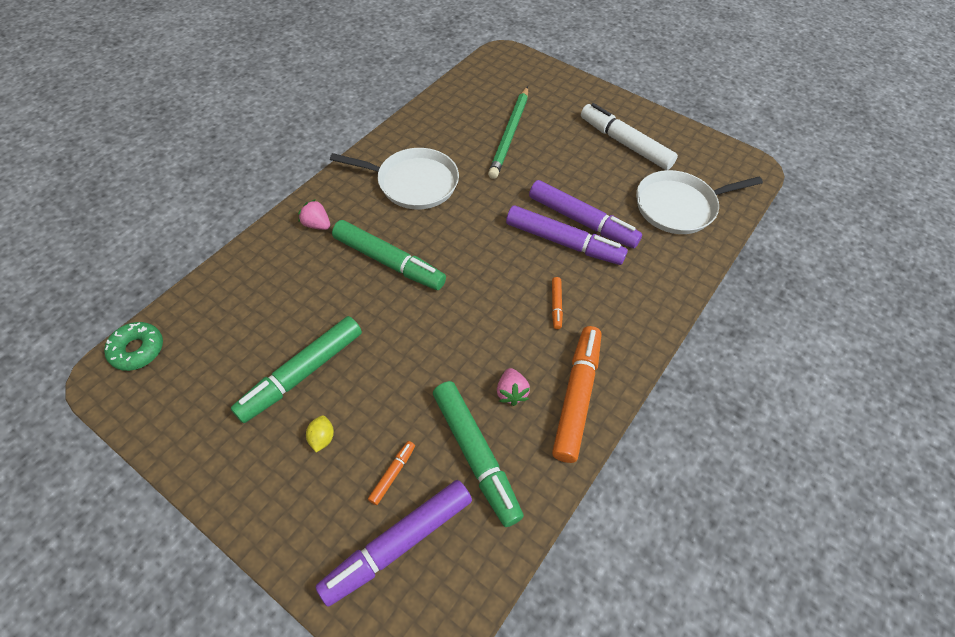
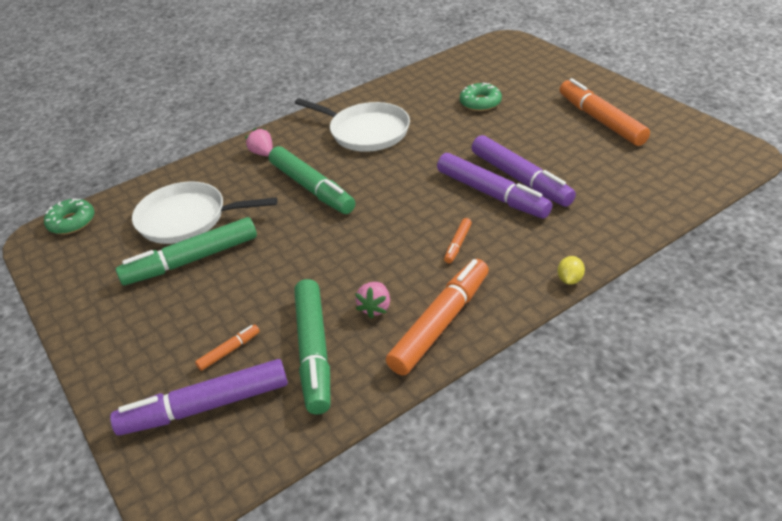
camera: 25 degrees right, 15 degrees down
(322, 438) = (182, 311): yellow lemon -> yellow lemon (569, 279)
(510, 134) = (480, 103): green pencil -> green donut
(625, 143) = (600, 120): white marker -> orange marker
(679, 206) = (637, 179): white pan -> white pan (187, 218)

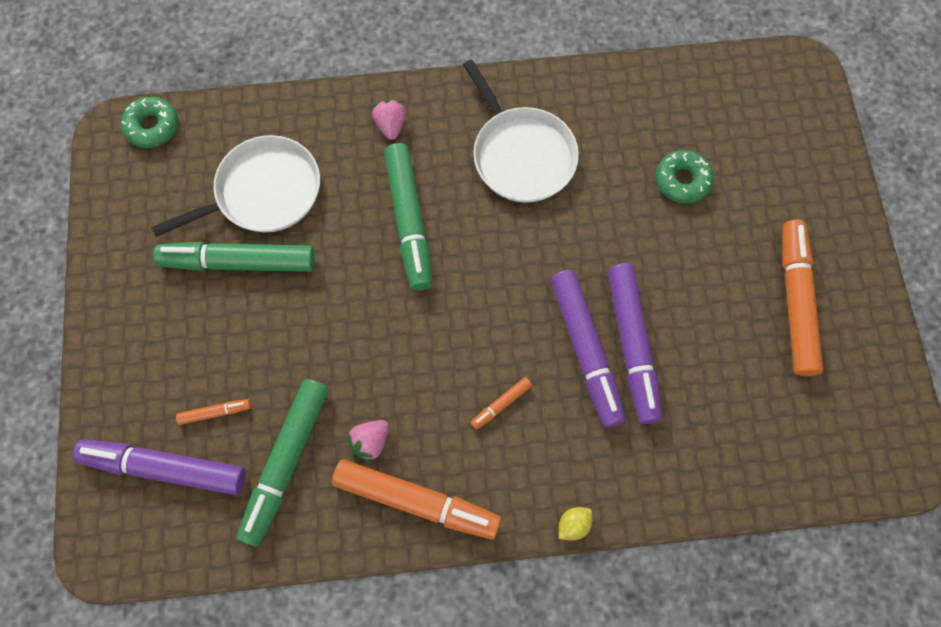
camera: 25 degrees right, 30 degrees up
(187, 218) = (263, 192): white pan -> white pan turned 120 degrees clockwise
(440, 323) = (416, 500): orange marker -> orange marker turned 45 degrees clockwise

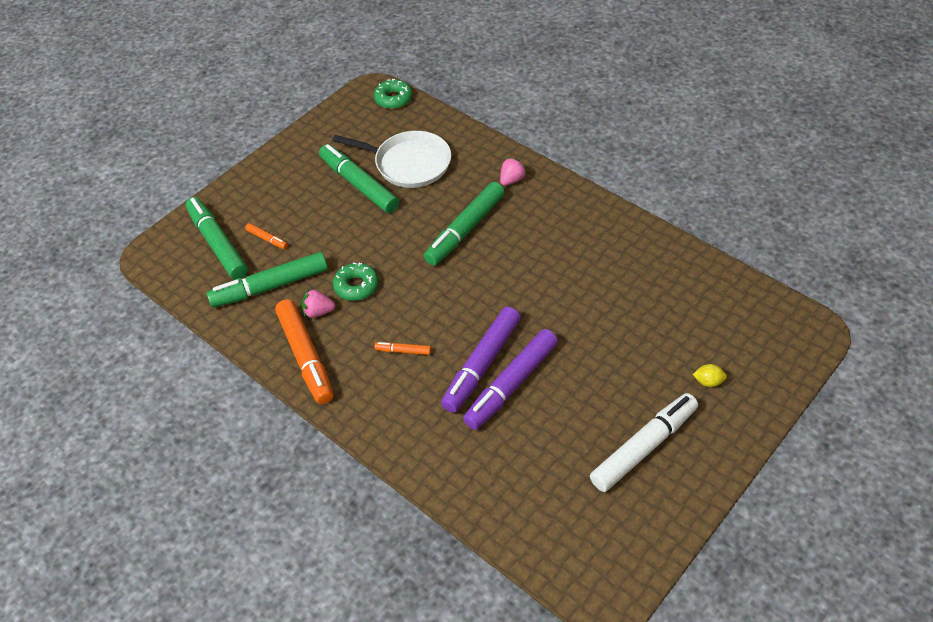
camera: 50 degrees right, 20 degrees down
(165, 468) = (217, 244): purple marker -> green marker
(521, 155) = (567, 245): white pan -> none
(573, 524) = (367, 439): yellow lemon -> yellow lemon (708, 382)
(682, 180) = (650, 329): green donut -> green donut (356, 286)
(795, 301) = (643, 447): orange marker -> white marker

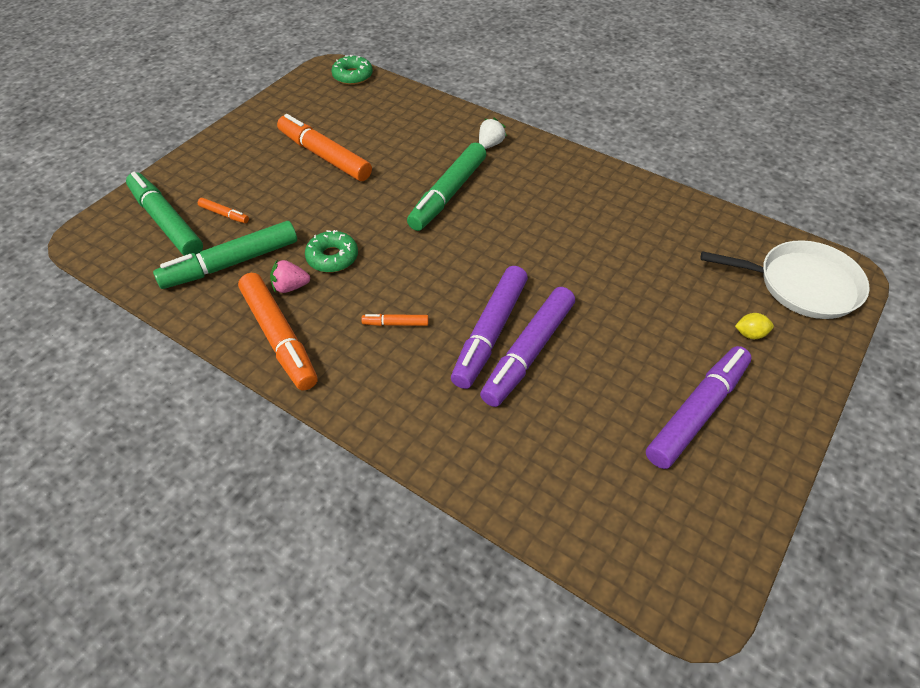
camera: 10 degrees left, 0 degrees up
(359, 185) = (324, 156): green marker -> orange marker
(409, 163) = (377, 134): white pan -> white pan (802, 284)
(512, 180) = (490, 144): pink strawberry -> white strawberry
(643, 447) = (697, 412): white marker -> purple marker

